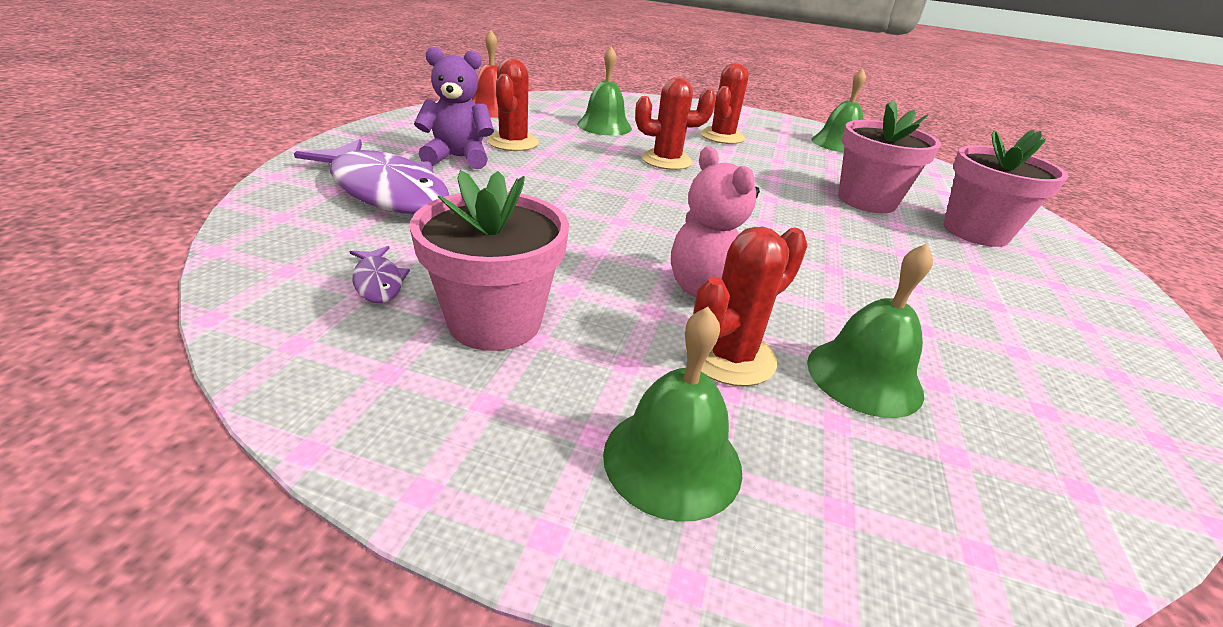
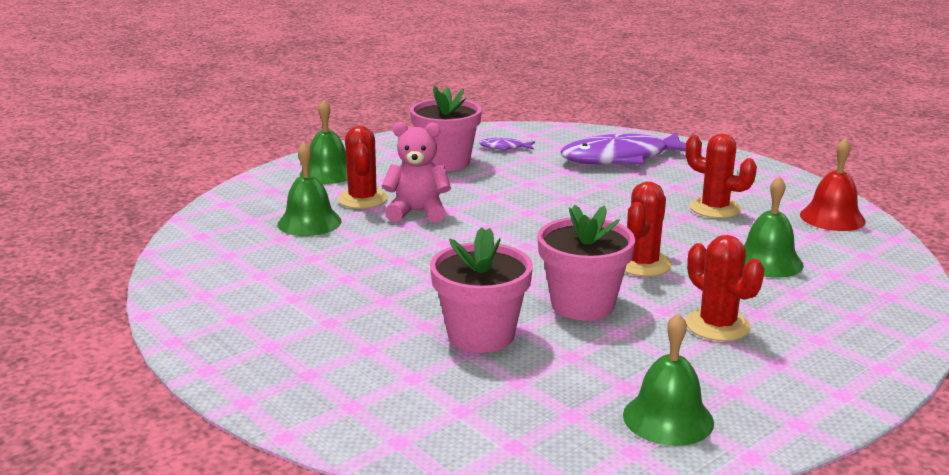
camera: 125 degrees right, 10 degrees down
(458, 158) = (679, 184): purple teddy bear -> none
(975, 232) = (371, 363): pink flower pot -> pink flower pot (582, 305)

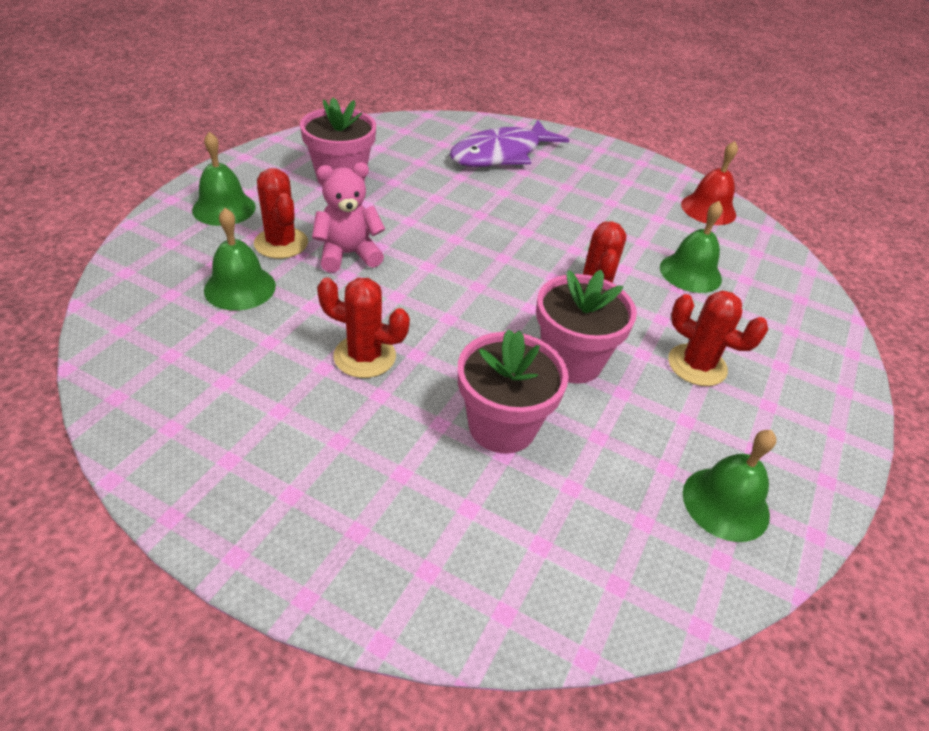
camera: 25 degrees left, 20 degrees up
(504, 147) = (387, 151): purple fish -> none
(715, 208) = (613, 210): red cactus -> red cactus (364, 356)

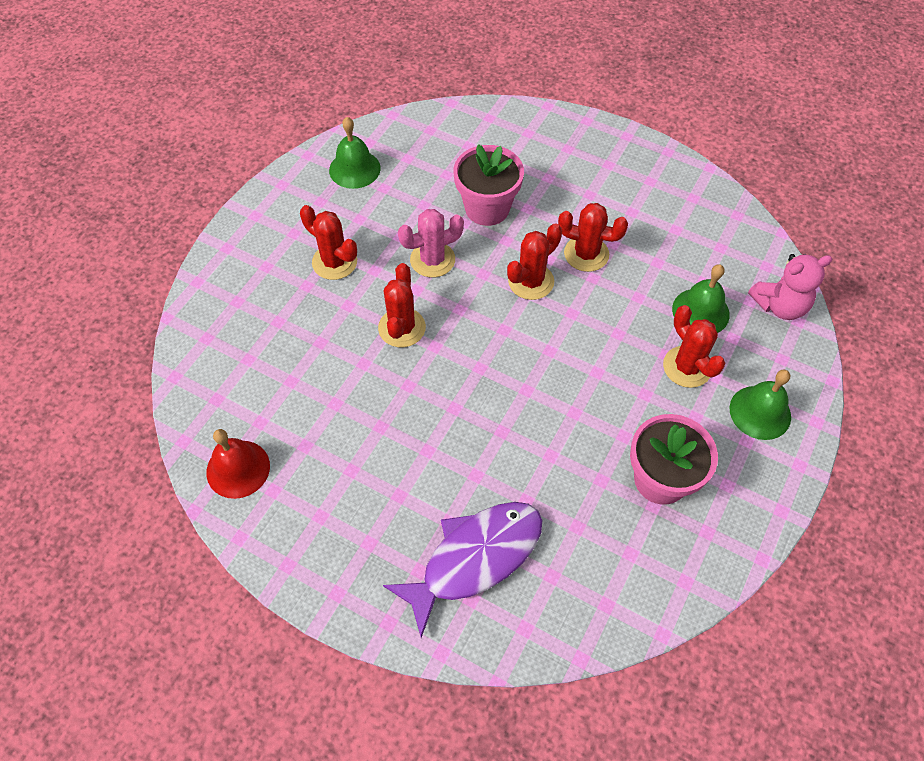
camera: 175 degrees left, 15 degrees up
(348, 254) = (623, 358): pink teddy bear -> pink teddy bear (780, 306)
(443, 329) = (531, 281): none -> red cactus
(571, 361) = (432, 260): pink flower pot -> pink cactus
(690, 273) = (300, 362): green bell -> none

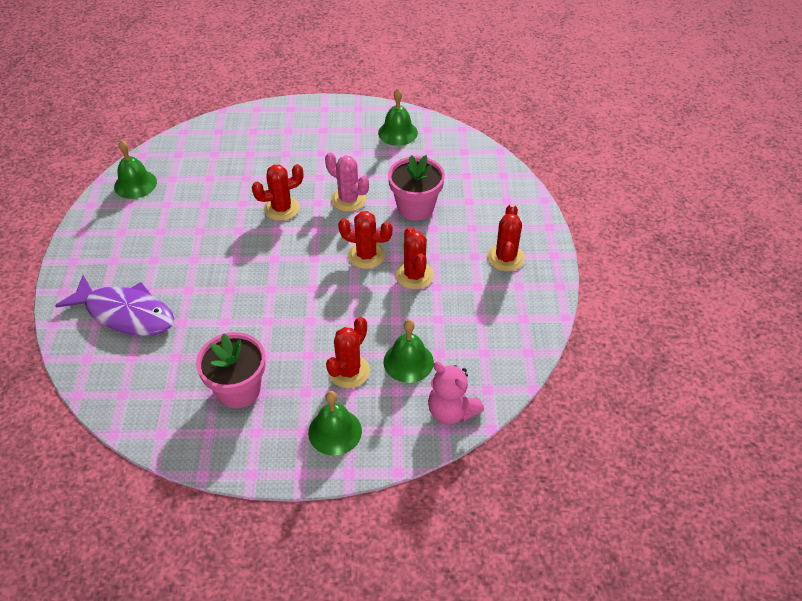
camera: 60 degrees right, 10 degrees down
(238, 469) = (135, 184): red bell -> green bell
(334, 262) = (313, 157): red cactus -> red cactus (505, 258)

